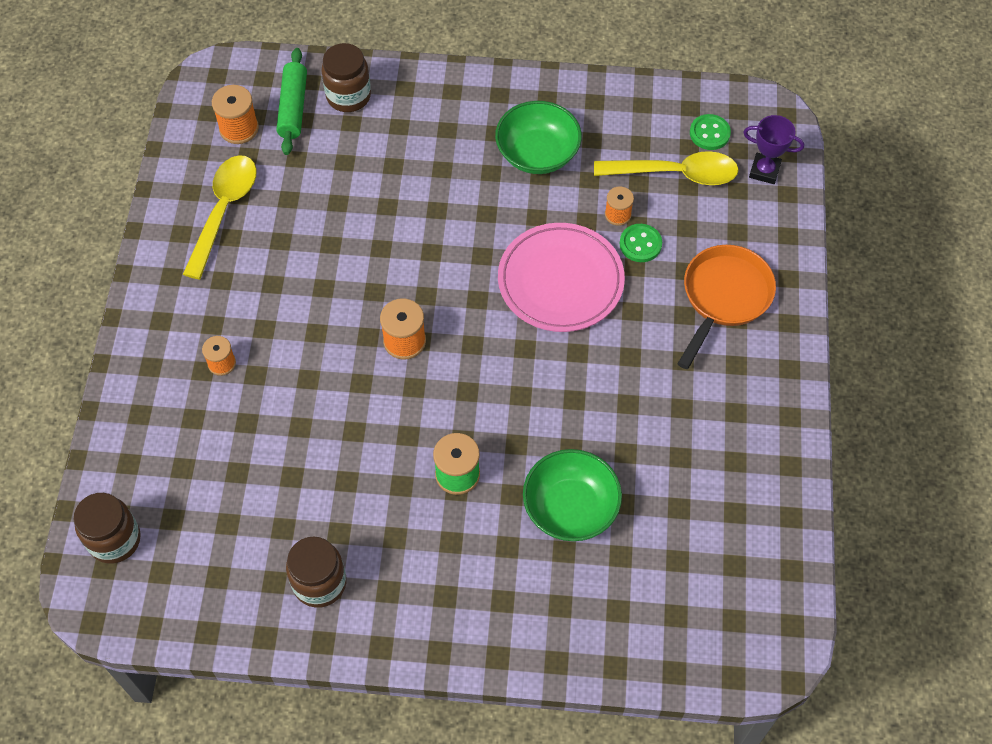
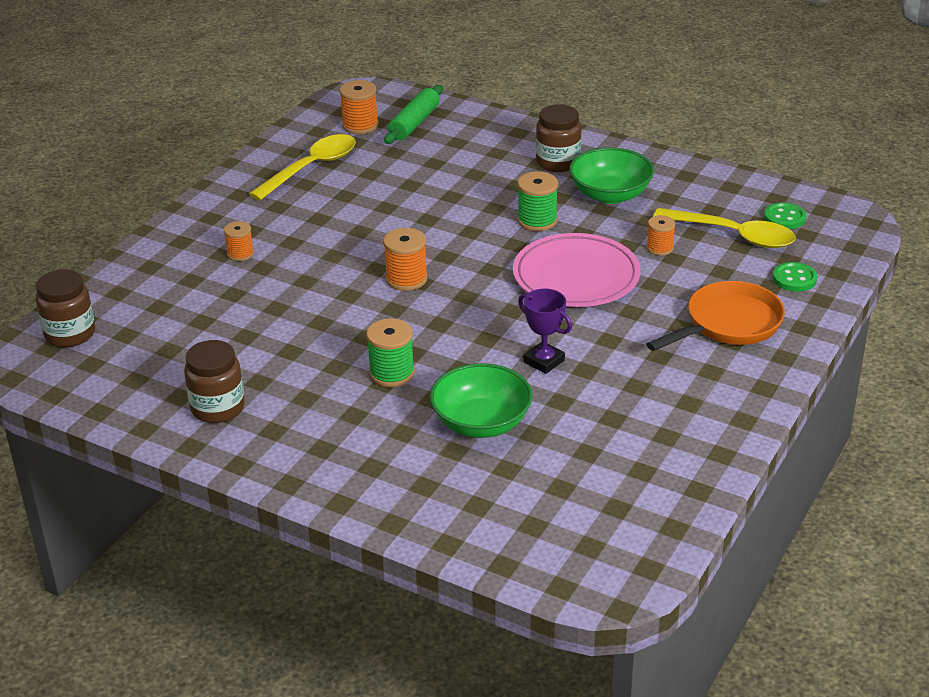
camera: 25 degrees right, 25 degrees down
(348, 96) = (466, 126): brown jar -> brown jar (558, 162)
(487, 214) = (537, 221): none -> green spool
(640, 244) = (669, 271): green button -> green button (794, 279)
(764, 171) = (824, 253): purple trophy -> purple trophy (544, 361)

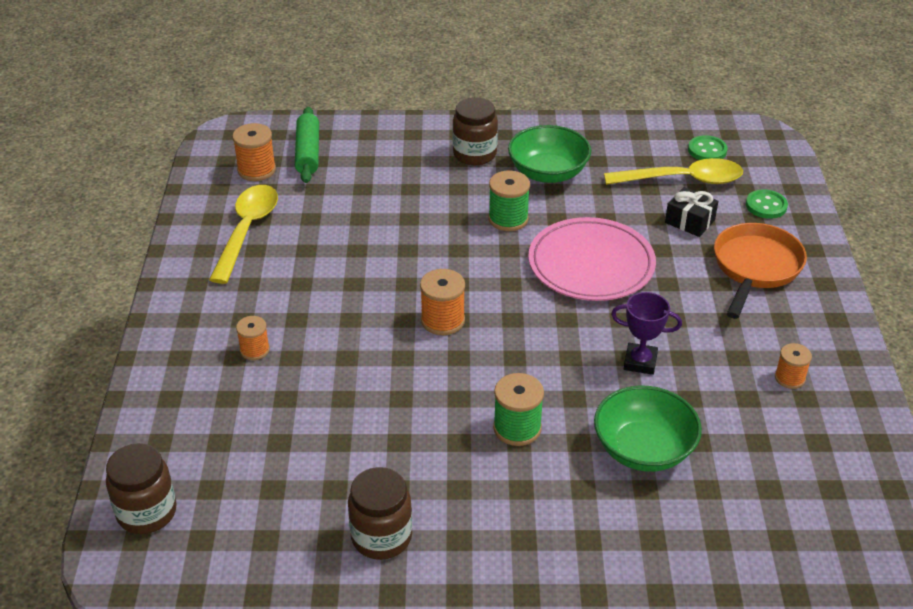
camera: 30 degrees left, 5 degrees up
(660, 248) = (635, 212): orange spool -> orange spool (789, 378)
(704, 270) = (689, 221): none -> black gift

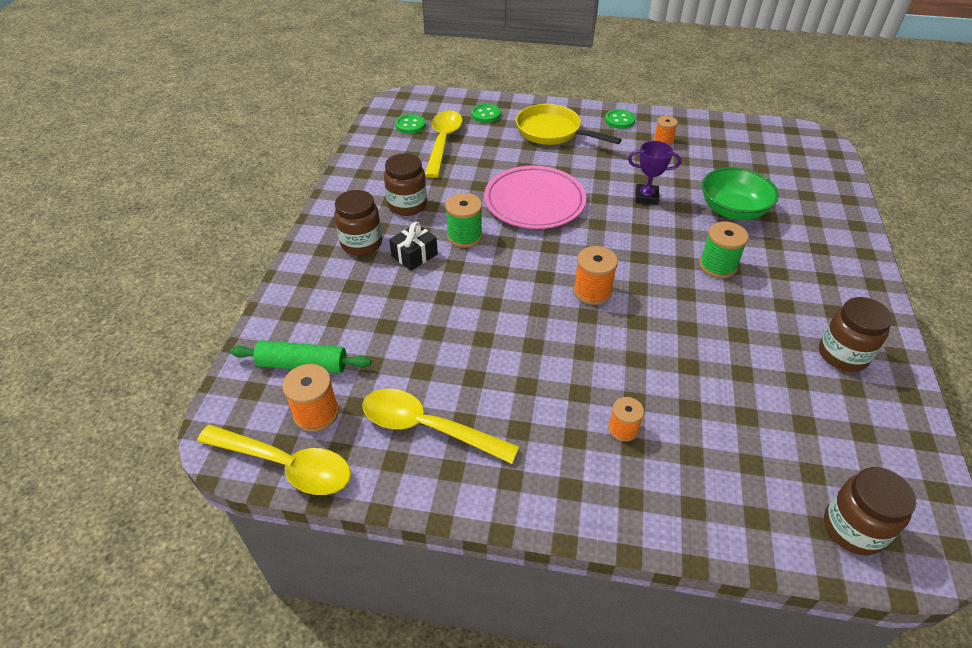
camera: 80 degrees left, 5 degrees up
(205, 166) = (286, 465): none -> yellow spoon
(548, 173) = (407, 205): green bowl -> brown jar
(640, 362) = (646, 197): purple trophy -> purple trophy turned 75 degrees clockwise
(689, 221) = (494, 148): black gift -> black gift (414, 255)
(755, 268) = (552, 132): orange pan -> yellow pan
(823, 331) = (619, 120): none -> green button

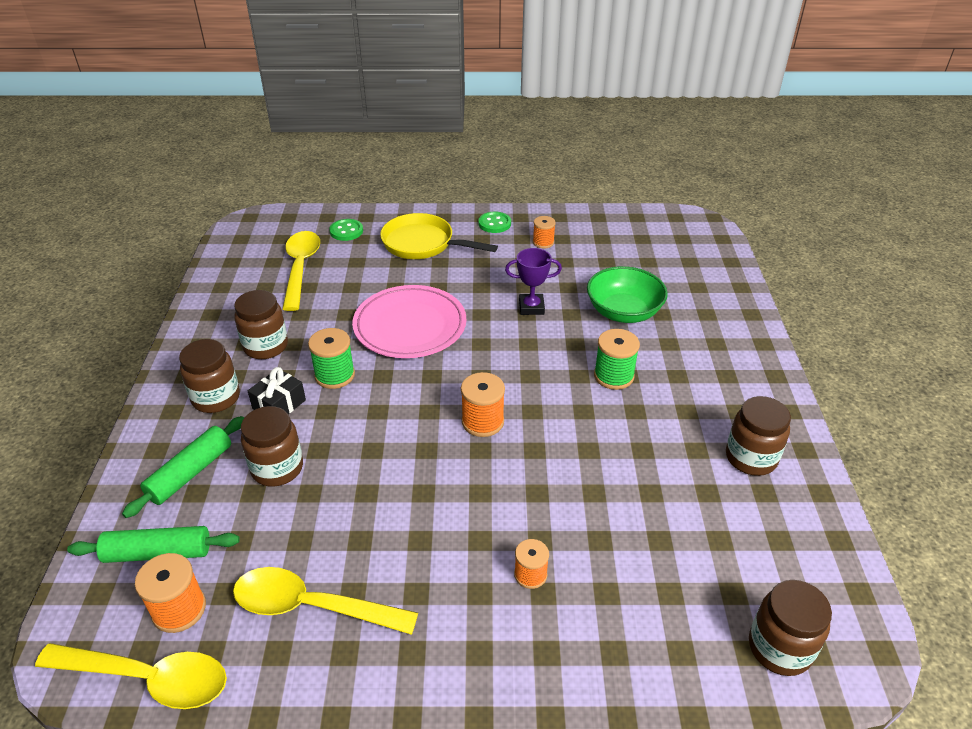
camera: 10 degrees left, 5 degrees down
(335, 303) = (190, 473): none -> green rolling pin
(408, 308) = (277, 468): none -> brown jar
(410, 125) = (261, 252): green button -> none

